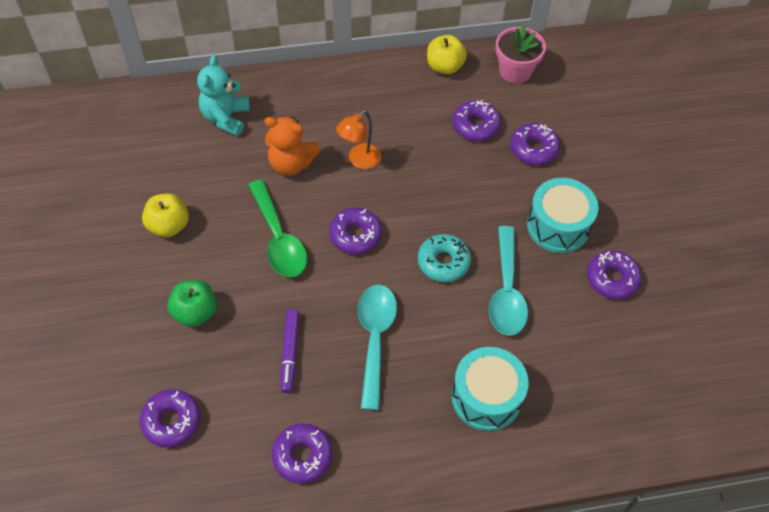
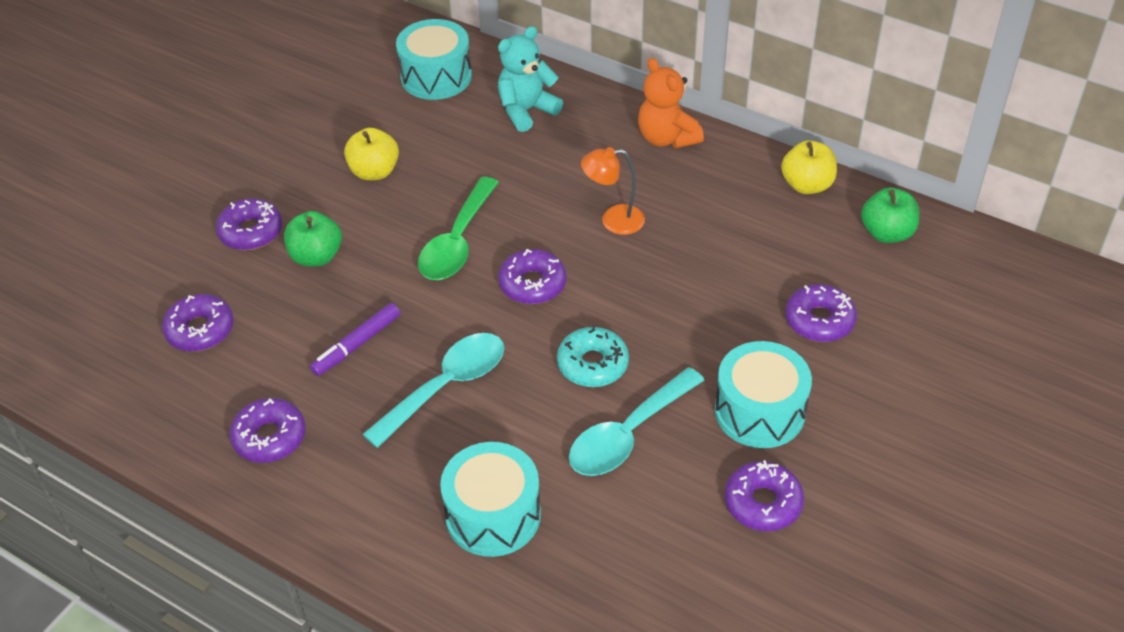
camera: 45 degrees right, 10 degrees down
(136, 129) = (436, 76): none -> turquoise drum
(291, 164) = (542, 184): orange teddy bear -> orange teddy bear (667, 138)
(475, 126) = (777, 260): purple donut -> purple donut (251, 232)
(515, 71) = (887, 233): pink flower pot -> green apple

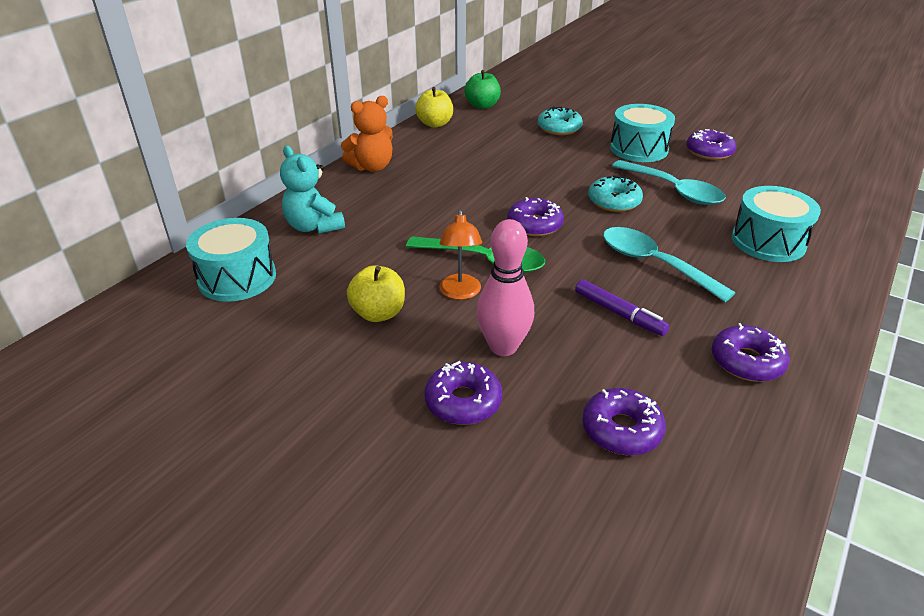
camera: 90 degrees left, 10 degrees down
(316, 256) = (503, 347): green apple -> pink bowling pin
(613, 220) = (463, 190): orange lamp -> orange lamp (460, 293)
(819, 320) = (559, 128): purple donut -> turquoise donut

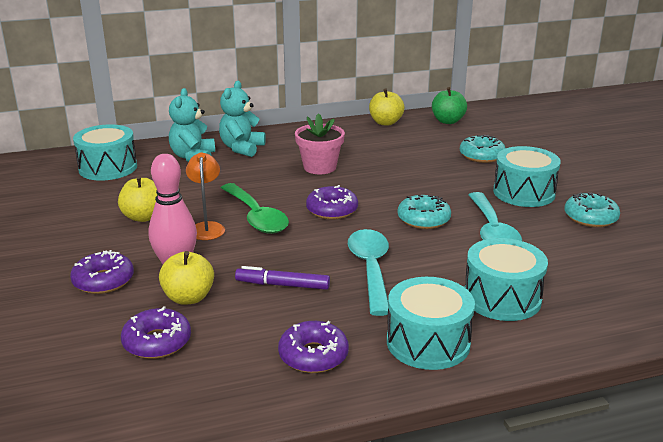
camera: 40 degrees right, 10 degrees down
(348, 197) = (242, 148): none -> turquoise teddy bear
(372, 167) = (290, 135): orange teddy bear -> none
(454, 188) = (320, 167): none -> pink flower pot
(460, 293) = (207, 227): orange lamp -> orange lamp turned 135 degrees clockwise
(569, 370) = (188, 297): none -> yellow apple
(619, 313) = (283, 285): purple marker -> purple marker turned 105 degrees clockwise
(709, 152) = (590, 217): purple donut -> turquoise donut
(790, 303) = (428, 342): none -> turquoise drum

